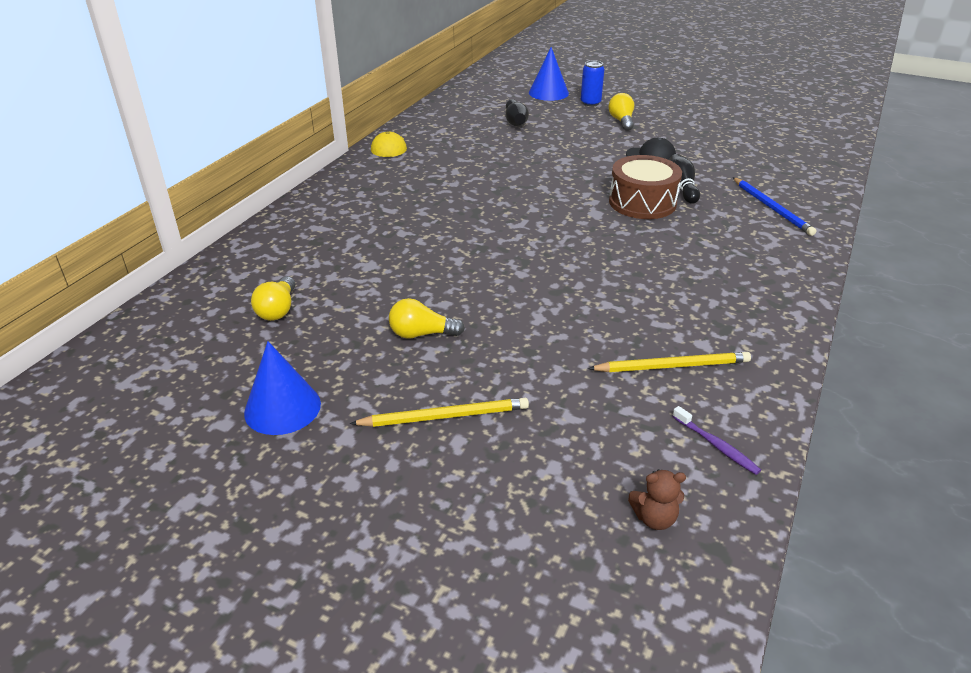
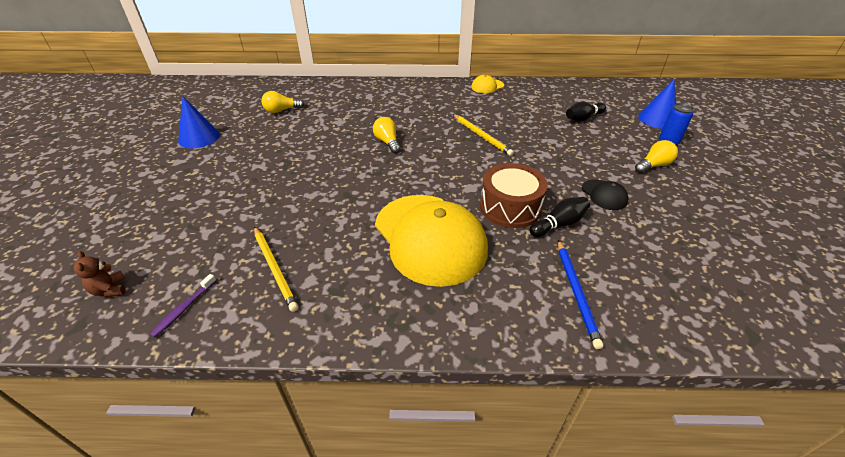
camera: 65 degrees right, 5 degrees up
(422, 334) = (276, 157): yellow light bulb -> yellow light bulb (387, 142)
(444, 416) = (199, 186): yellow pencil -> yellow pencil (482, 136)
(668, 256) = (430, 238): none -> yellow cap
(772, 208) = (576, 293): blue pencil -> blue pencil turned 45 degrees counterclockwise

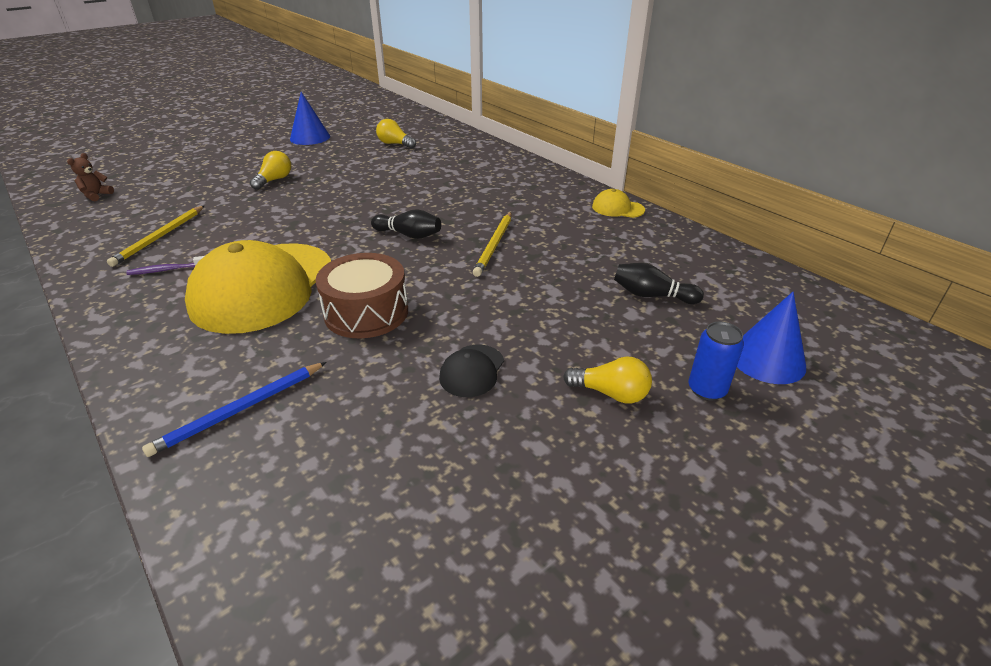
camera: 50 degrees right, 5 degrees down
(184, 309) = (90, 226): purple toothbrush -> purple toothbrush (167, 270)
(387, 142) = (407, 205): yellow light bulb -> yellow light bulb (274, 180)
(559, 224) = (366, 356): black bowling pin -> black bowling pin (409, 235)

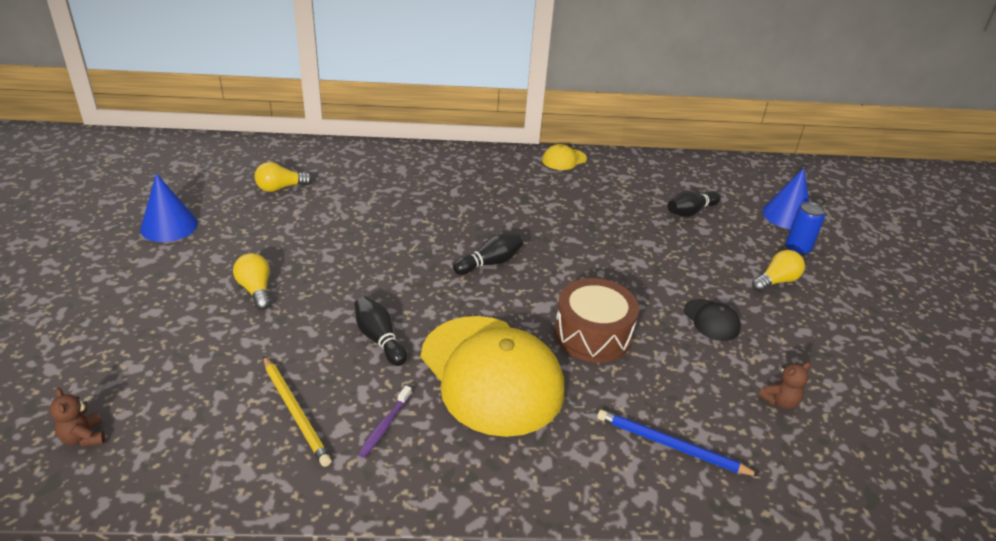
camera: 55 degrees left, 0 degrees up
(240, 410) = (671, 446): blue pencil -> blue pencil turned 120 degrees clockwise
(263, 233) = (379, 339): none -> black bowling pin
(377, 466) = (780, 401): none -> brown teddy bear
(494, 245) = (556, 234): yellow pencil -> none

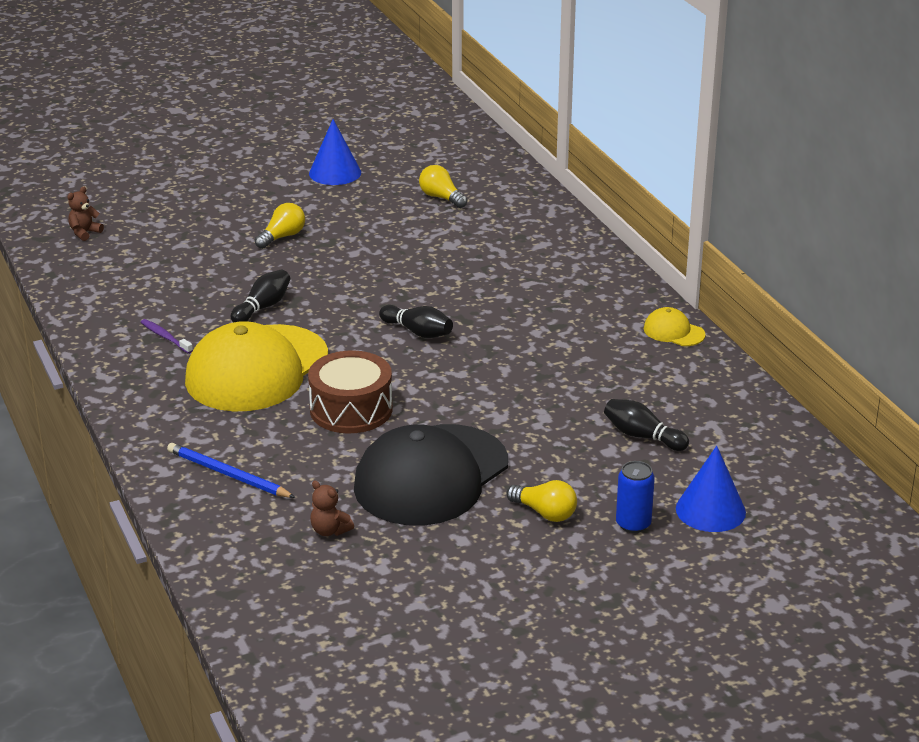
camera: 70 degrees right, 5 degrees down
(295, 412) = (156, 298): yellow pencil -> none
(384, 426) = (165, 337): purple toothbrush -> purple toothbrush turned 45 degrees clockwise
(671, 446) = (228, 474): blue pencil -> blue pencil turned 60 degrees counterclockwise
(711, 320) = (431, 476): black cap -> black cap, size x2.41

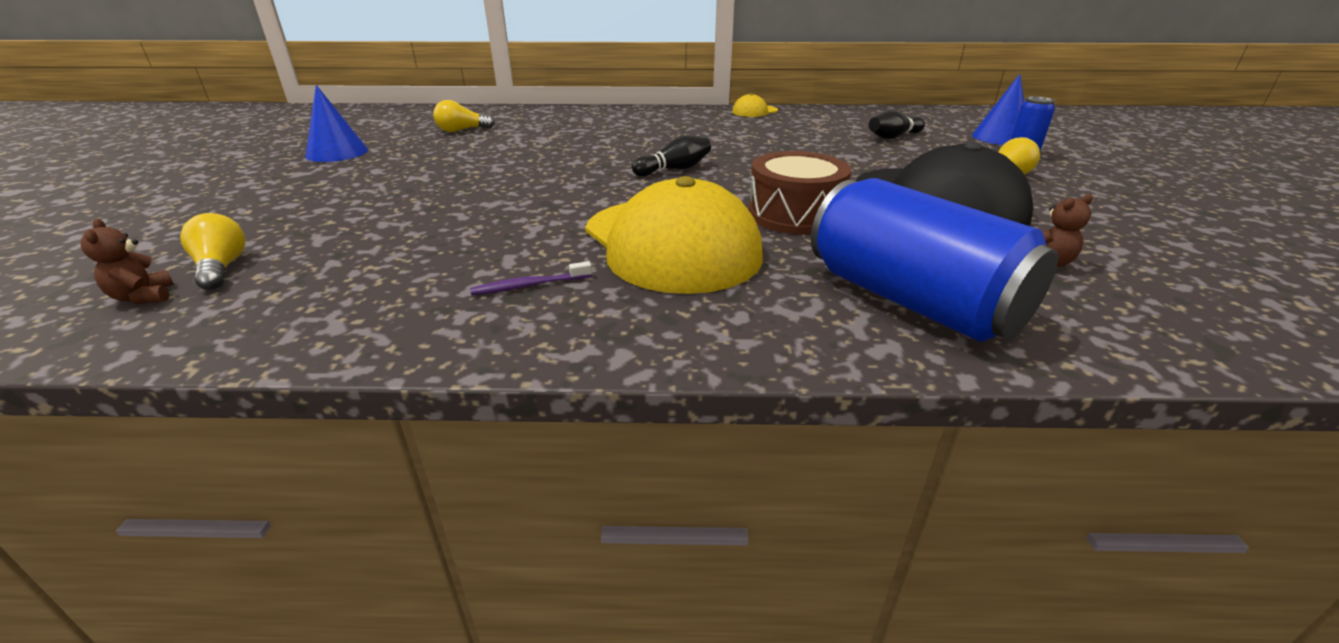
camera: 65 degrees left, 0 degrees up
(228, 474) = (911, 300): blue pencil -> blue can
(263, 307) = (539, 220): black bowling pin -> none
(282, 237) = (410, 189): yellow light bulb -> yellow light bulb (221, 268)

